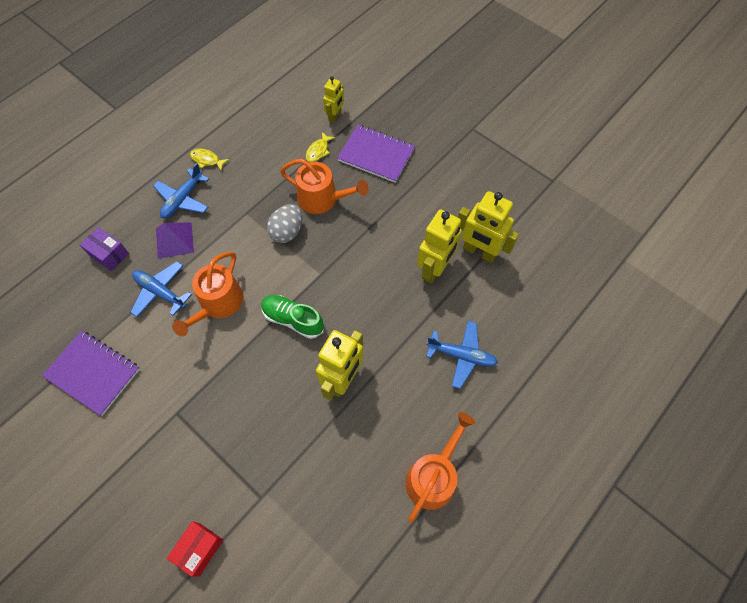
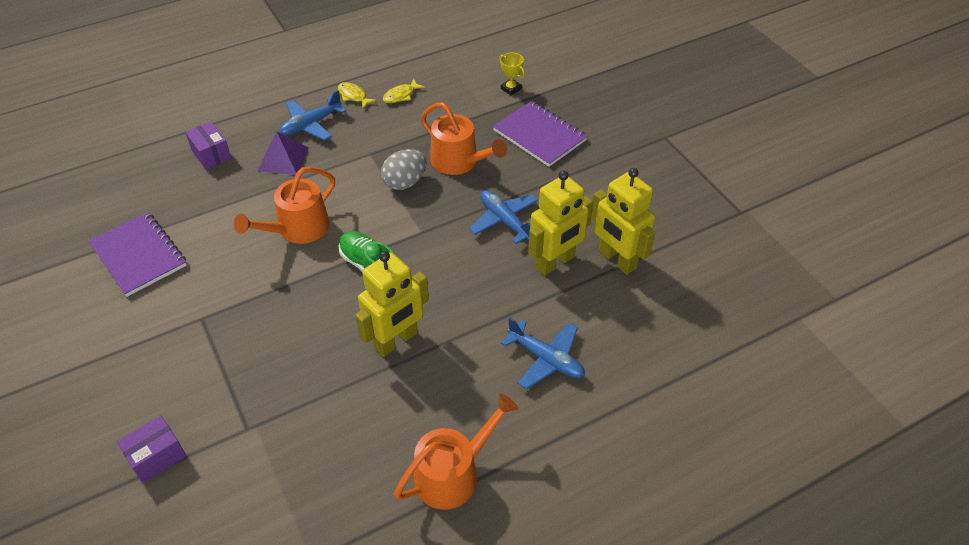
camera: 20 degrees right, 15 degrees down
(161, 292) = (244, 202): blue plane -> blue plane (505, 221)
(199, 549) = (157, 456): red box -> purple box
(318, 151) = (476, 116): yellow fish -> yellow fish (401, 95)
(335, 116) = (511, 88): yellow robot -> yellow trophy

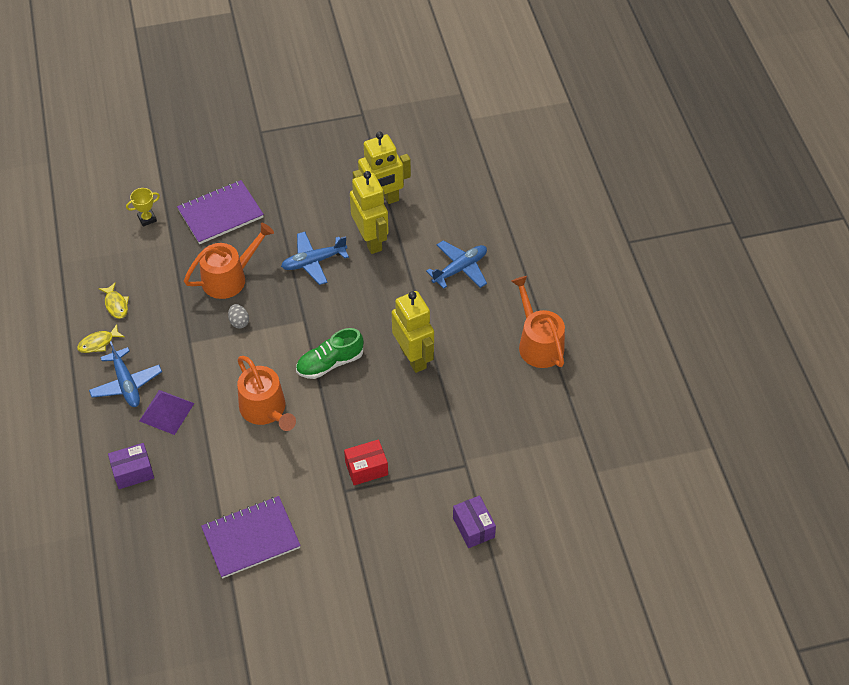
camera: 75 degrees left, 5 degrees up
(233, 331) = (366, 468): none -> red box
(405, 182) = (239, 322): grey egg -> grey egg, size x0.58

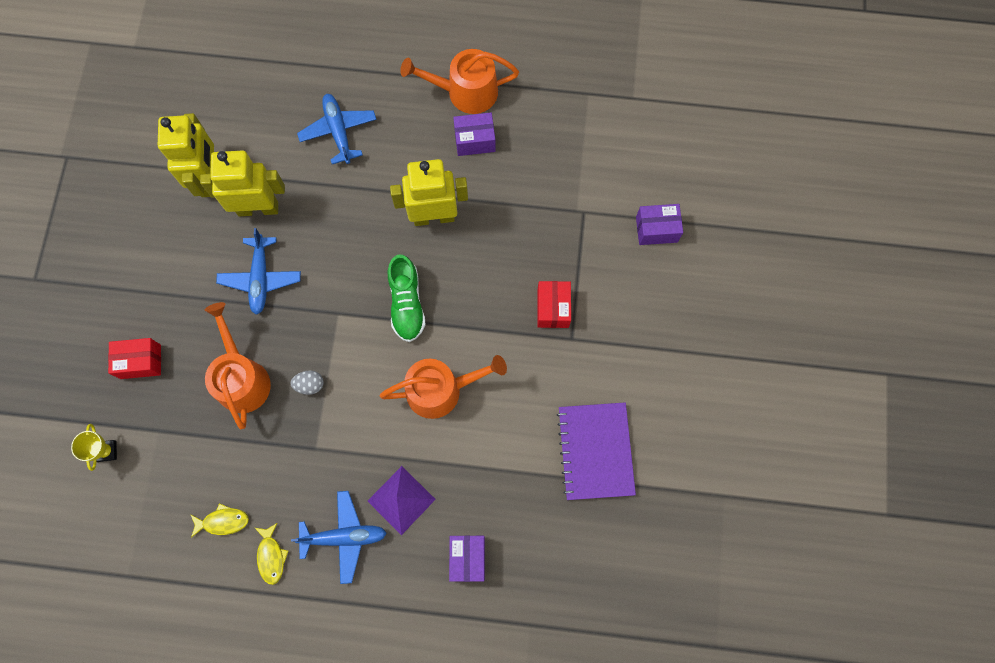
camera: 70 degrees left, 20 degrees up
(220, 213) = (141, 361): purple notebook -> red box
(496, 364) = (474, 140): none -> purple box

